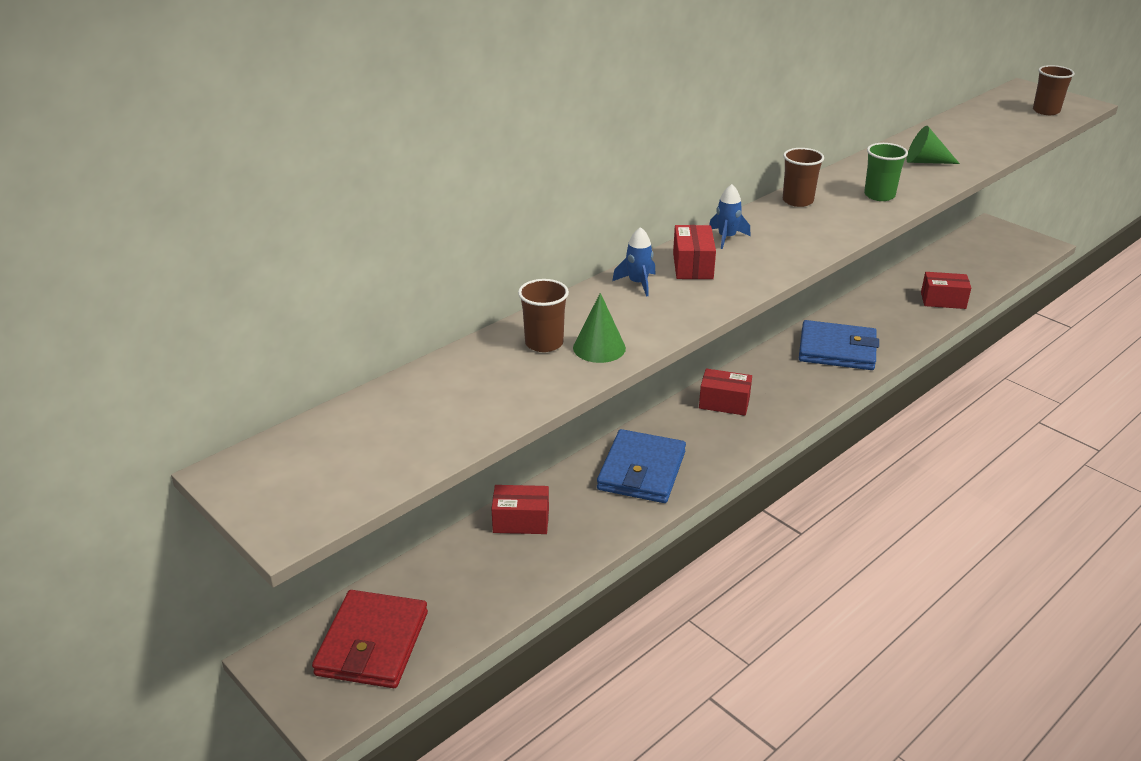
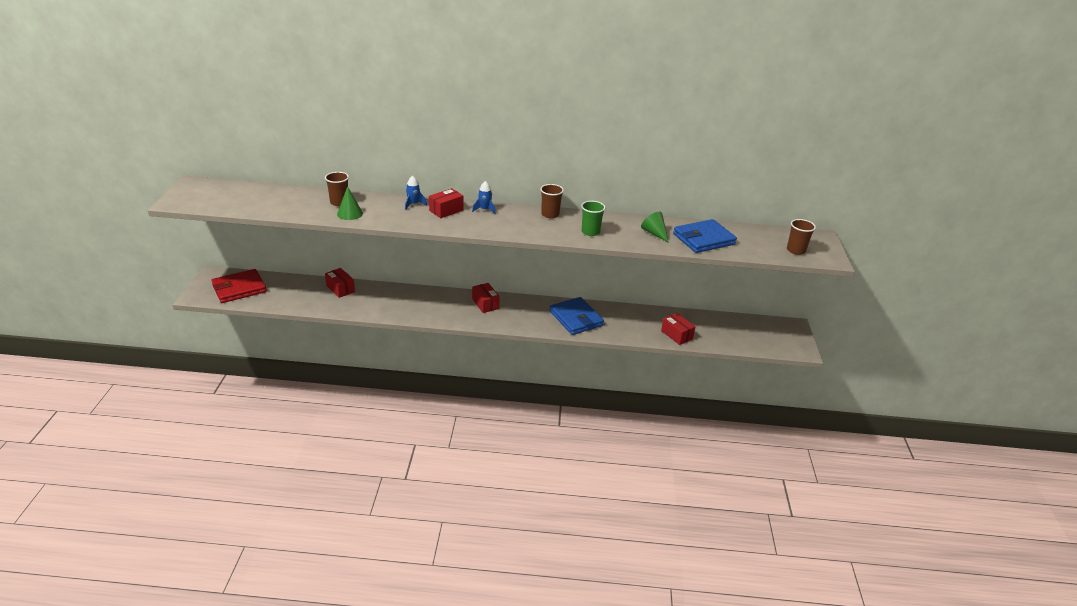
camera: 45 degrees right, 0 degrees up
(641, 471) = (407, 302): blue wallet -> blue wallet (703, 239)

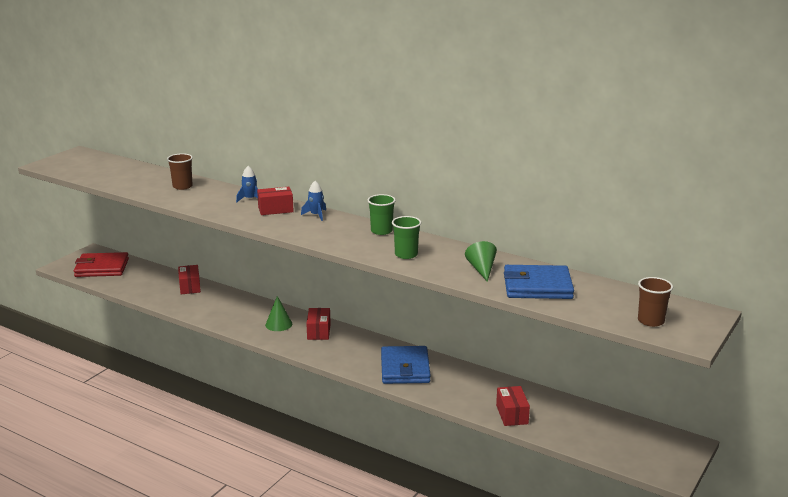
camera: 30 degrees right, 10 degrees down
(350, 213) = (180, 197): green cone -> green cone (278, 324)
(550, 214) = (381, 231): brown cup -> green cup

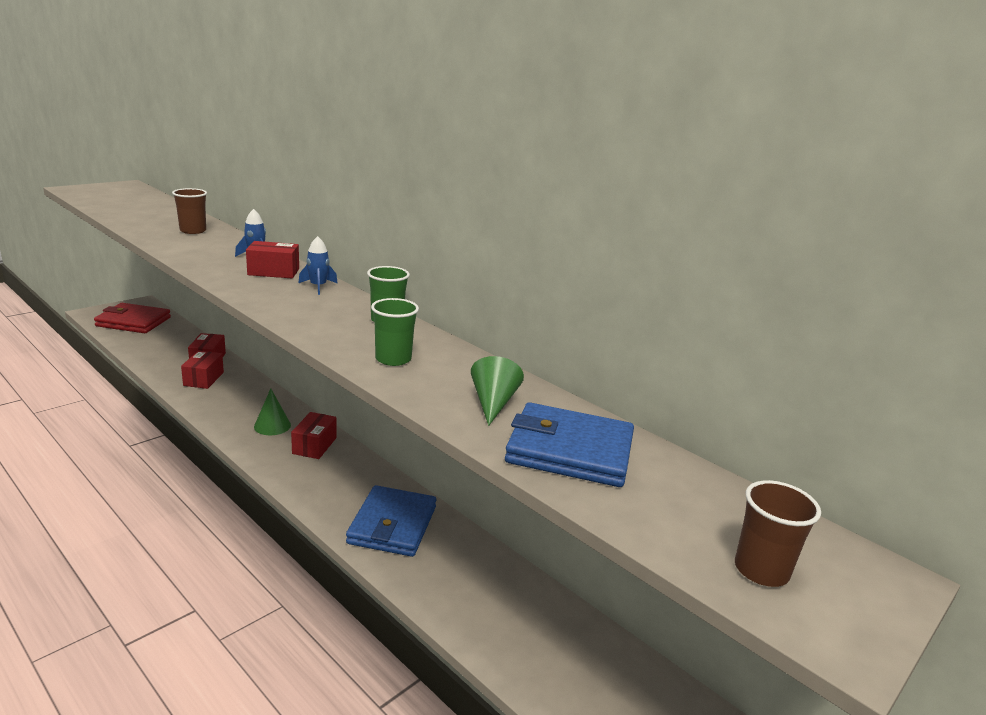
camera: 10 degrees right, 0 degrees up
(512, 414) = (510, 645): red box -> red box (203, 379)

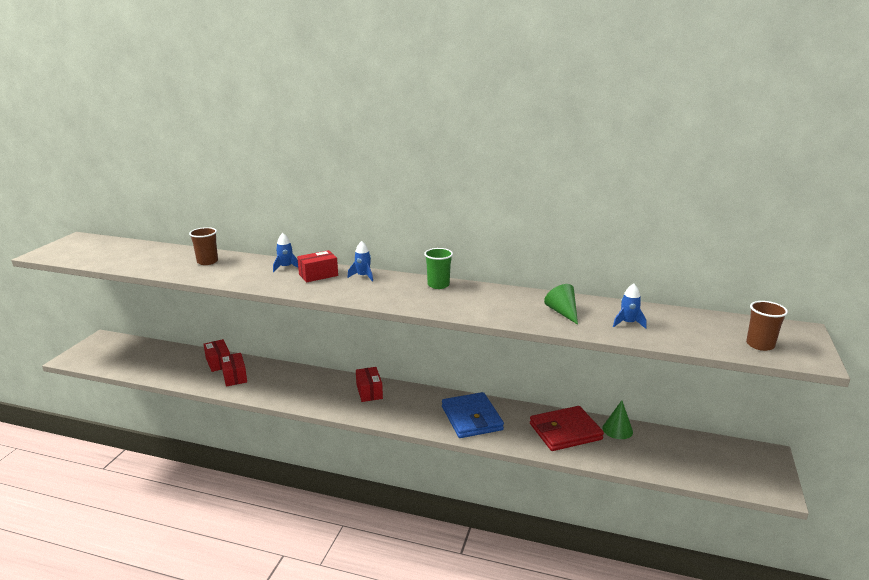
camera: 25 degrees left, 0 degrees up
(133, 322) = (117, 354): red wallet -> red wallet (565, 431)
(272, 426) = (326, 390): green cone -> green cone (617, 430)
(393, 359) = (479, 306): green cup -> none
(569, 451) = (628, 323): blue wallet -> blue rocket

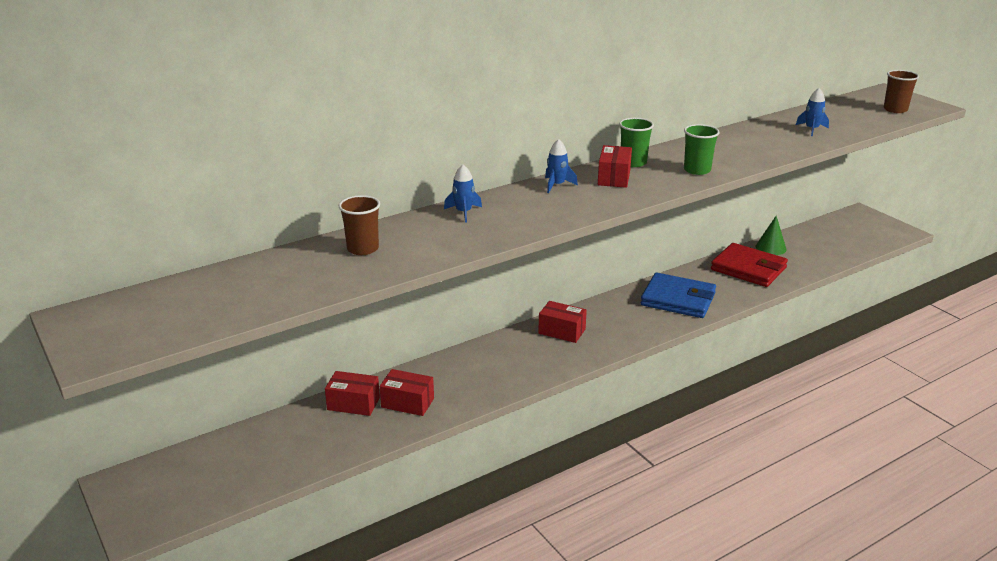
camera: 50 degrees left, 5 degrees up
(318, 275) = (516, 203): red box -> red box (614, 178)
(460, 306) = (697, 170): none -> green cup
(562, 312) = (763, 141): green cone -> none
(565, 431) = (748, 269): red wallet -> red wallet turned 75 degrees counterclockwise

